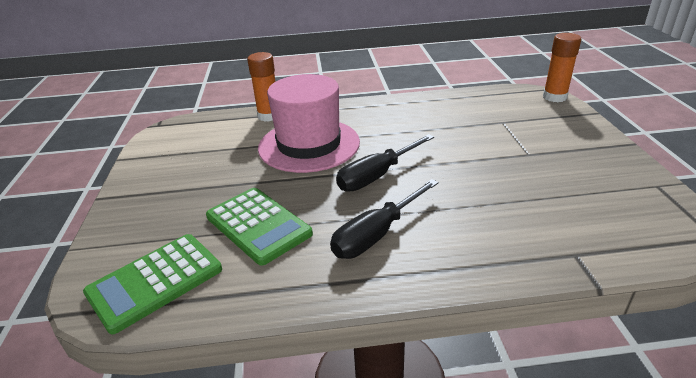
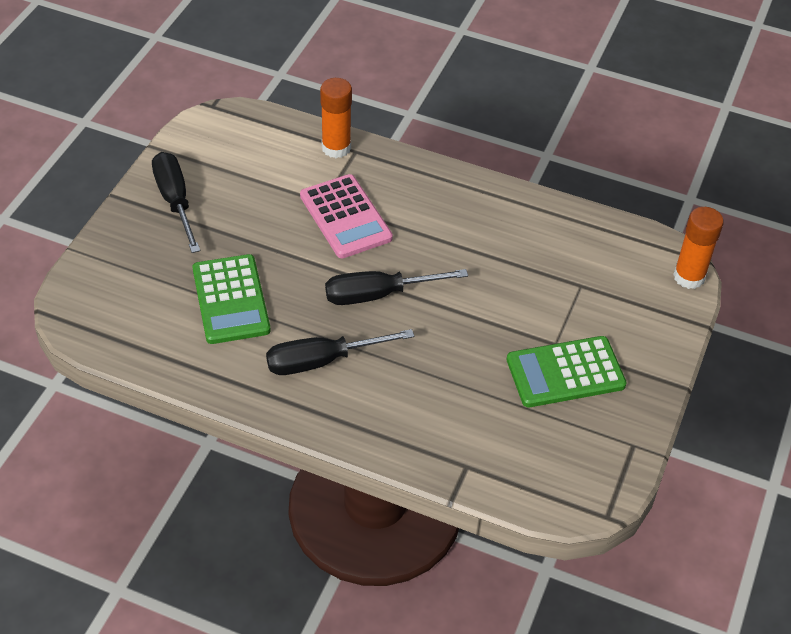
camera: 25 degrees right, 15 degrees up
(155, 281) = (121, 317): green calculator -> green calculator (565, 373)
(161, 182) = (175, 201): none -> black screwdriver
(309, 145) = (345, 217): pink hat -> pink calculator

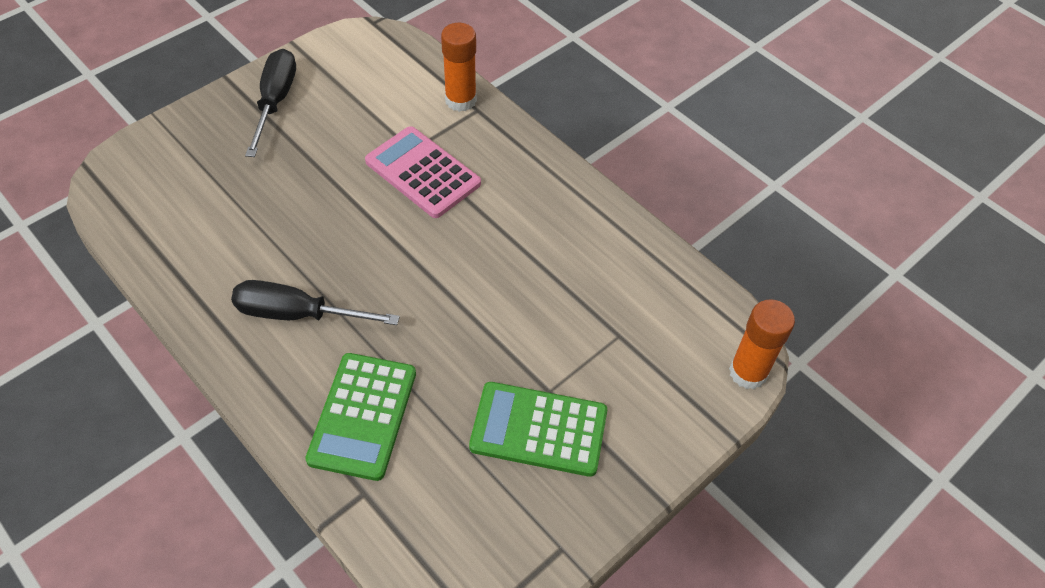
camera: 25 degrees right, 5 degrees up
(231, 300) = (257, 217): green calculator -> green calculator (363, 416)
(345, 217) = (422, 173): pink calculator -> pink calculator turned 135 degrees clockwise
(378, 295) = (400, 265): black screwdriver -> none

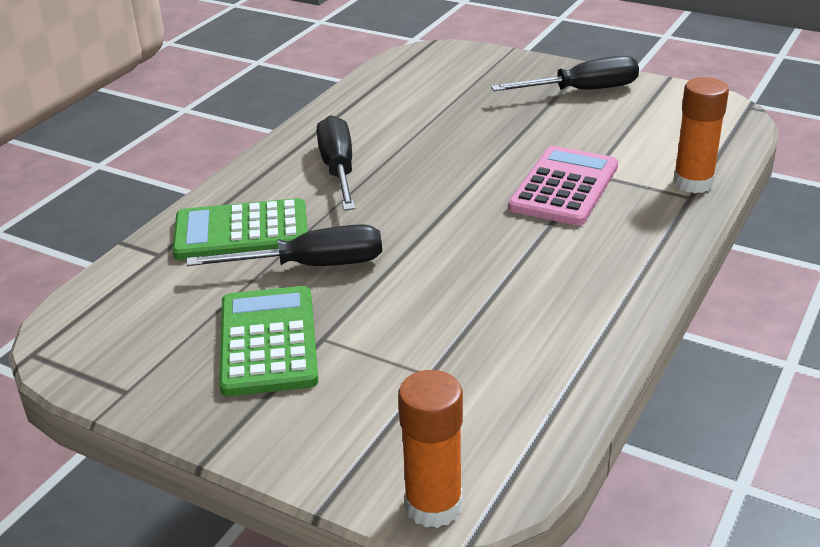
camera: 75 degrees right, 20 degrees down
(446, 373) = (312, 265): none -> black screwdriver

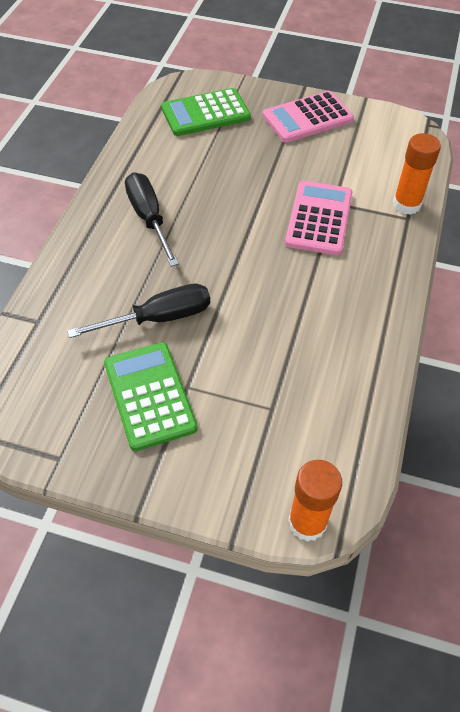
camera: 15 degrees left, 20 degrees up
(241, 232) = (95, 291): green calculator -> green calculator (205, 113)
(582, 90) = (307, 118): black screwdriver -> pink calculator

